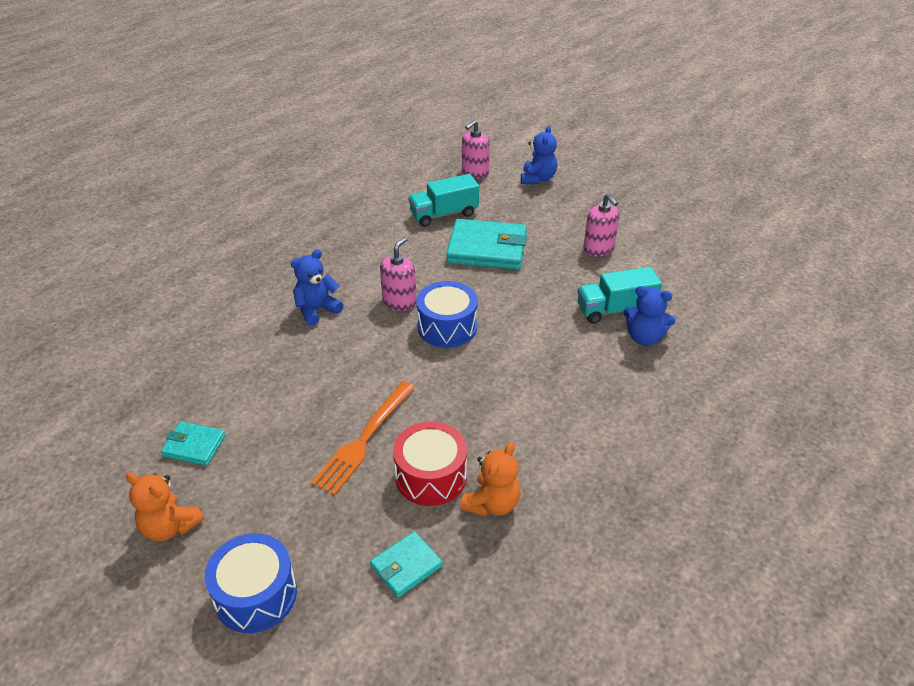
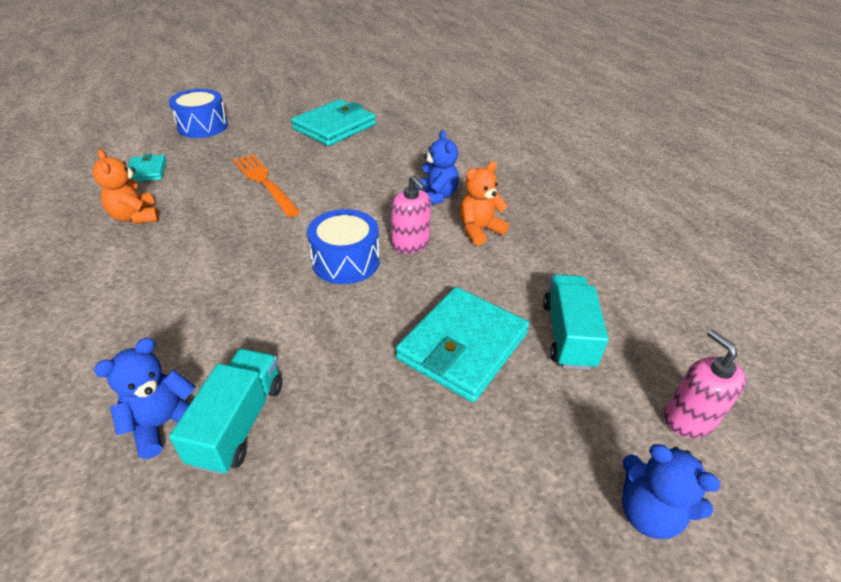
camera: 115 degrees right, 0 degrees up
(170, 527) = (281, 113): orange teddy bear -> orange teddy bear (479, 230)
(194, 446) = (334, 127): turquoise wallet -> turquoise wallet, size x1.91
(431, 476) = (195, 199): red drum -> none
(598, 249) = (381, 487): pink soap dispenser -> none

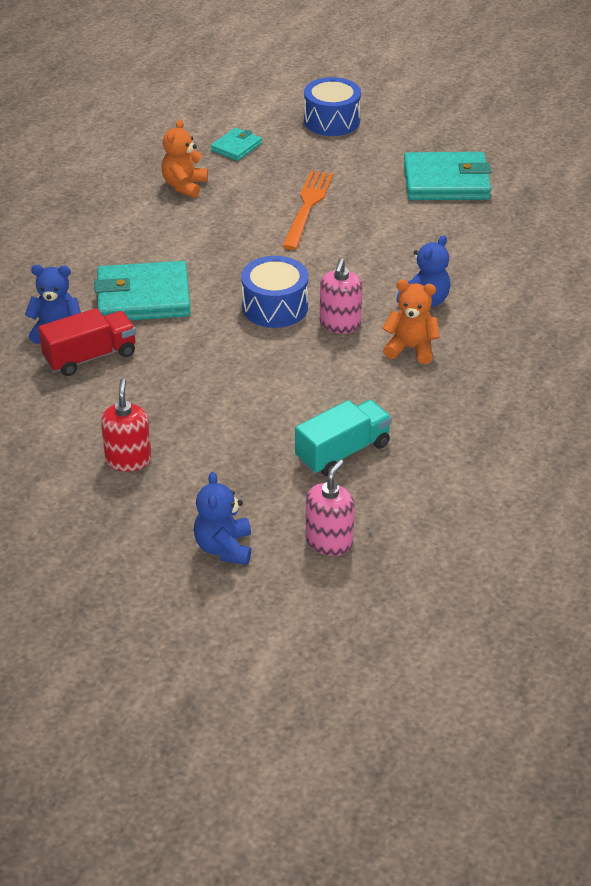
camera: 50 degrees right, 0 degrees up
(239, 422) = (90, 357): turquoise truck -> red truck
(433, 504) = (128, 459): none -> red soap dispenser
(462, 346) = (263, 408): turquoise wallet -> turquoise wallet (143, 297)

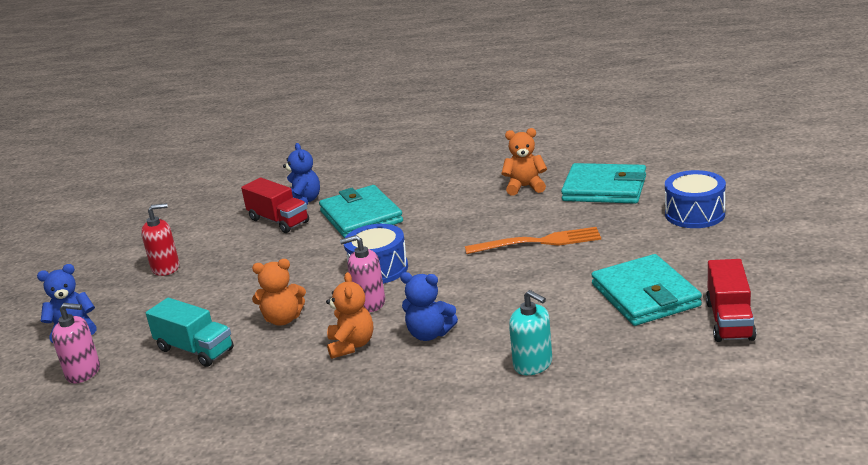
camera: 75 degrees right, 15 degrees down
(236, 147) = (604, 188): turquoise wallet -> turquoise wallet, size x1.91
(327, 384) = (283, 319): none -> orange teddy bear
(510, 259) = (533, 364): none -> turquoise soap dispenser
(511, 159) = (729, 321): none -> red truck

